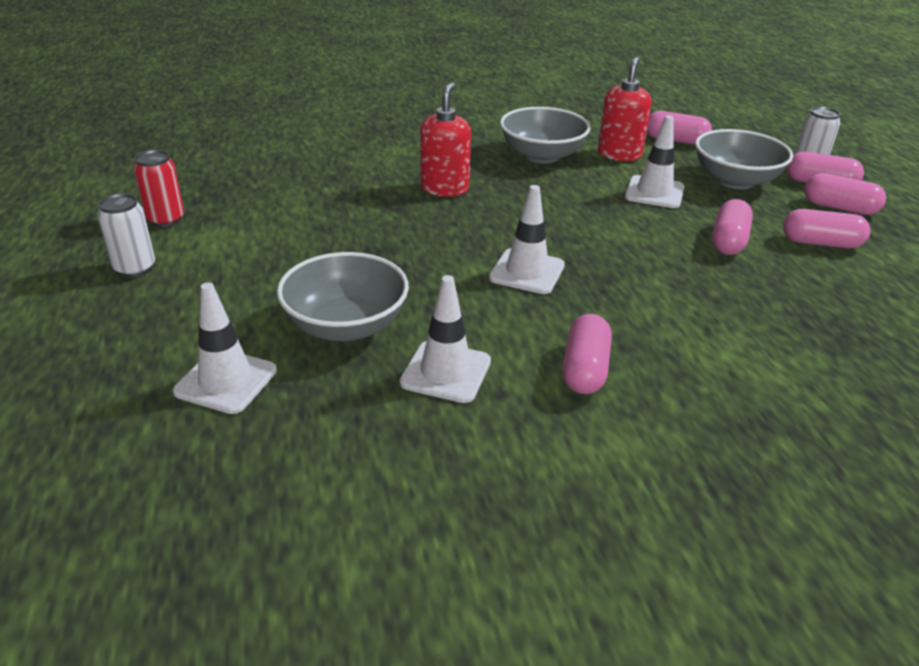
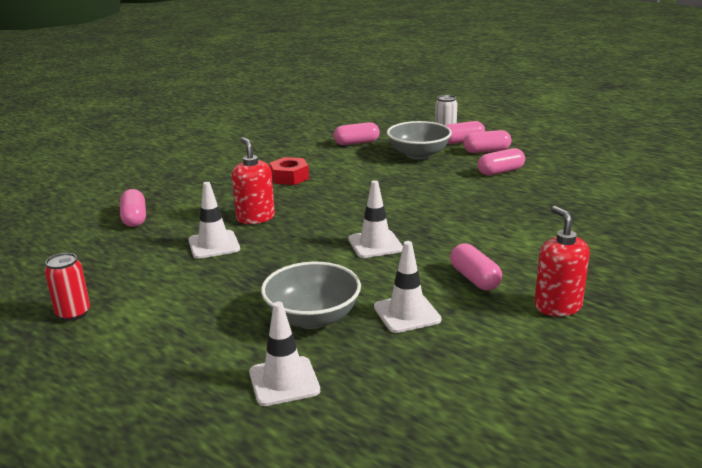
camera: 35 degrees left, 10 degrees down
(135, 268) = (102, 352): white can -> none
(542, 156) = (289, 177): grey bowl -> red nut
(619, 154) = (335, 161): red soap dispenser -> red soap dispenser (557, 306)
(654, 192) = (385, 175): white traffic cone -> white traffic cone (214, 245)
(728, 241) = (457, 187): pink capsule -> pink capsule (134, 218)

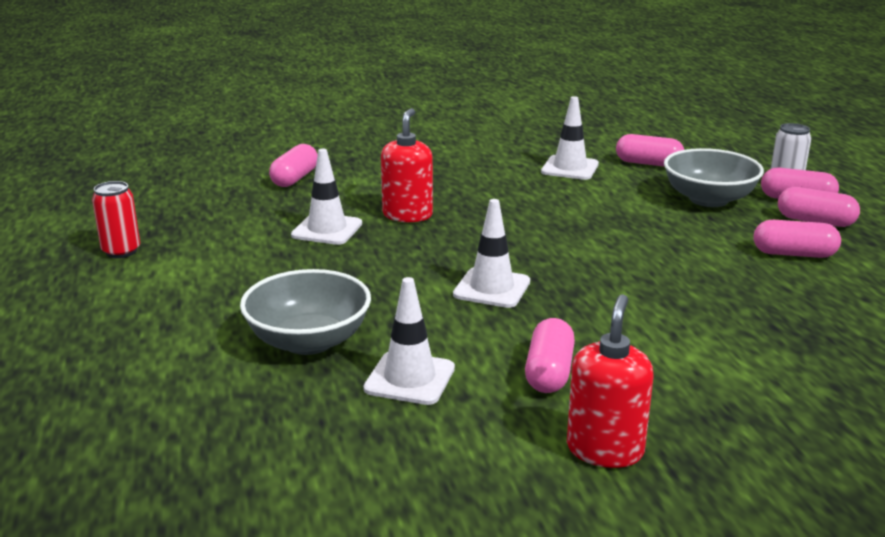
camera: 35 degrees right, 0 degrees up
(284, 381) = (190, 392): white traffic cone -> white traffic cone (570, 168)
(289, 177) = (508, 182): red nut -> none

